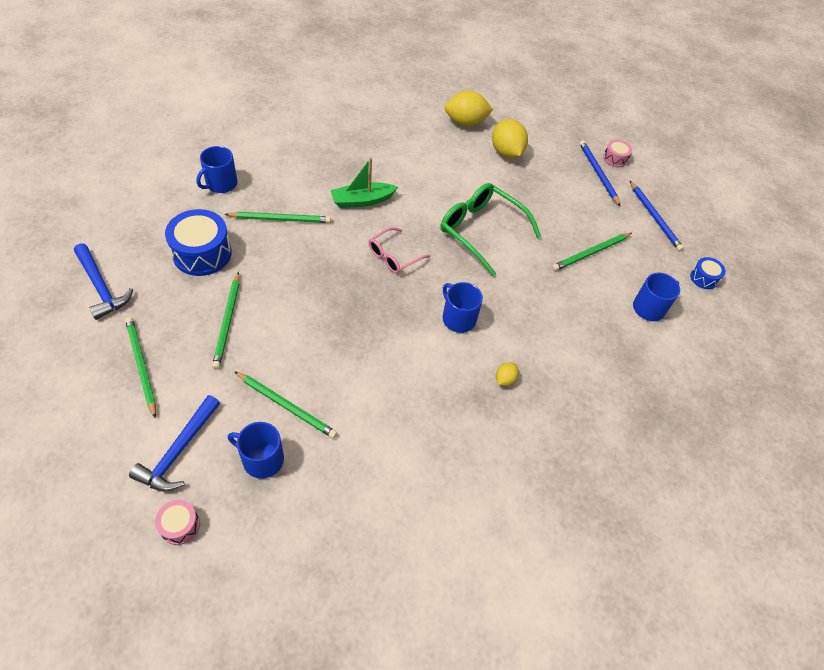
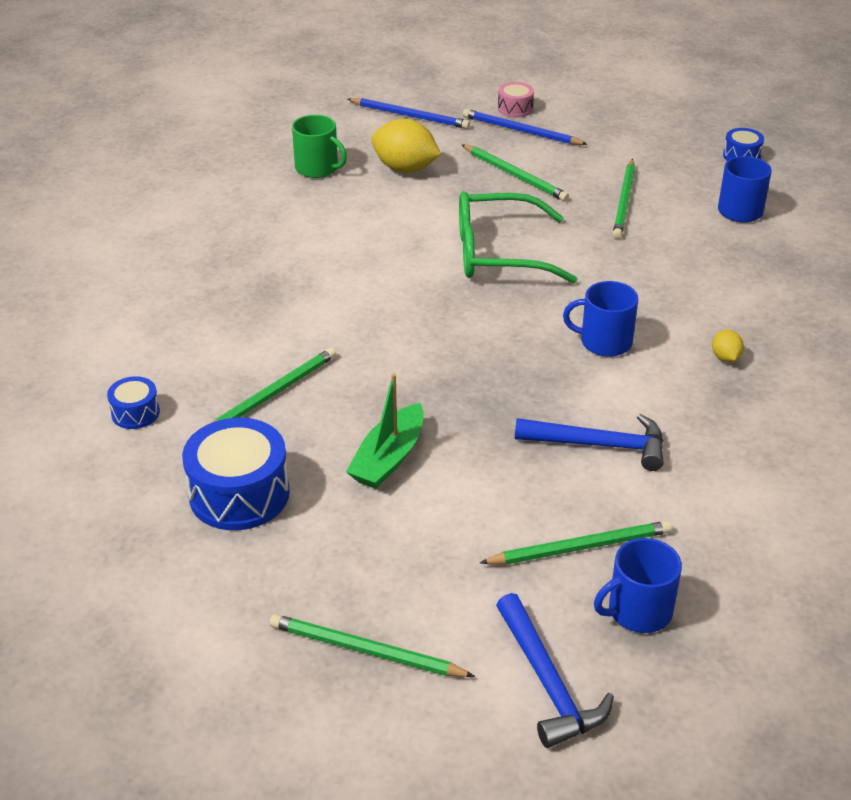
camera: 40 degrees left, 15 degrees down
(101, 287) = (173, 624): blue hammer -> blue hammer (599, 445)
(180, 526) = (665, 739): pink drum -> none
(221, 184) = (135, 413): blue mug -> blue drum
(227, 322) = (387, 530): green pencil -> green pencil (515, 175)
(362, 200) = (333, 312): green boat -> green boat (388, 458)
(393, 256) = (454, 337): pink glasses -> none
(465, 122) = (317, 168): yellow lemon -> green mug
(654, 218) = (628, 135): blue pencil -> blue pencil (410, 116)

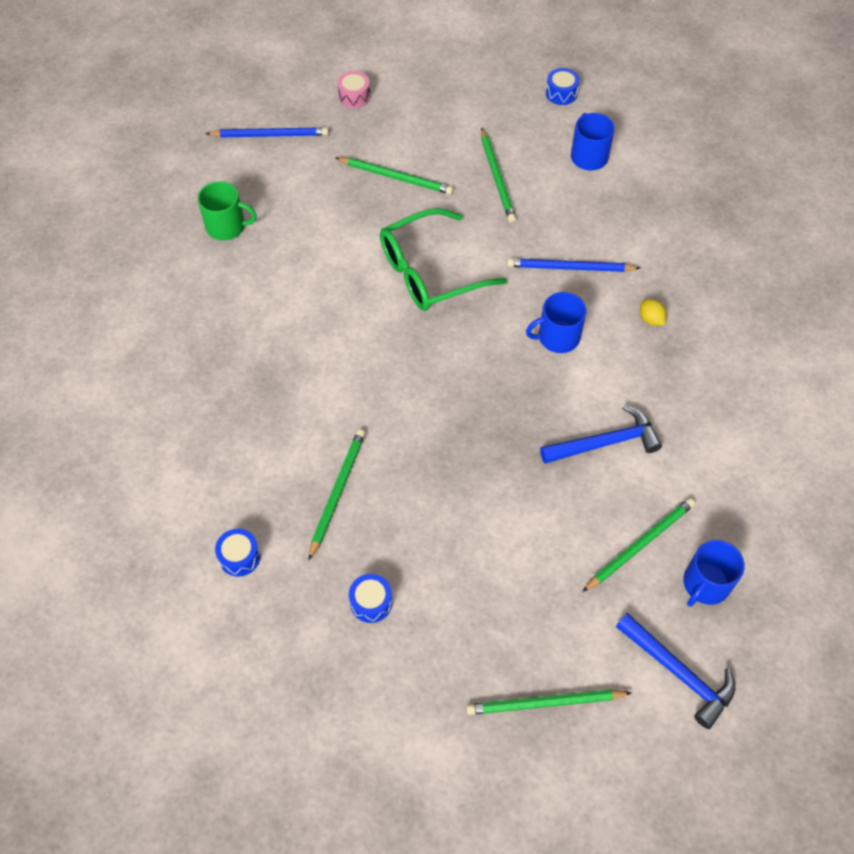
camera: 25 degrees left, 20 degrees up
(239, 494) = (371, 602): blue drum -> blue drum, size x0.51
(388, 458) = (462, 519): green boat -> none
(405, 169) = (302, 201): yellow lemon -> none
(521, 131) = (373, 122): blue pencil -> blue pencil (569, 268)

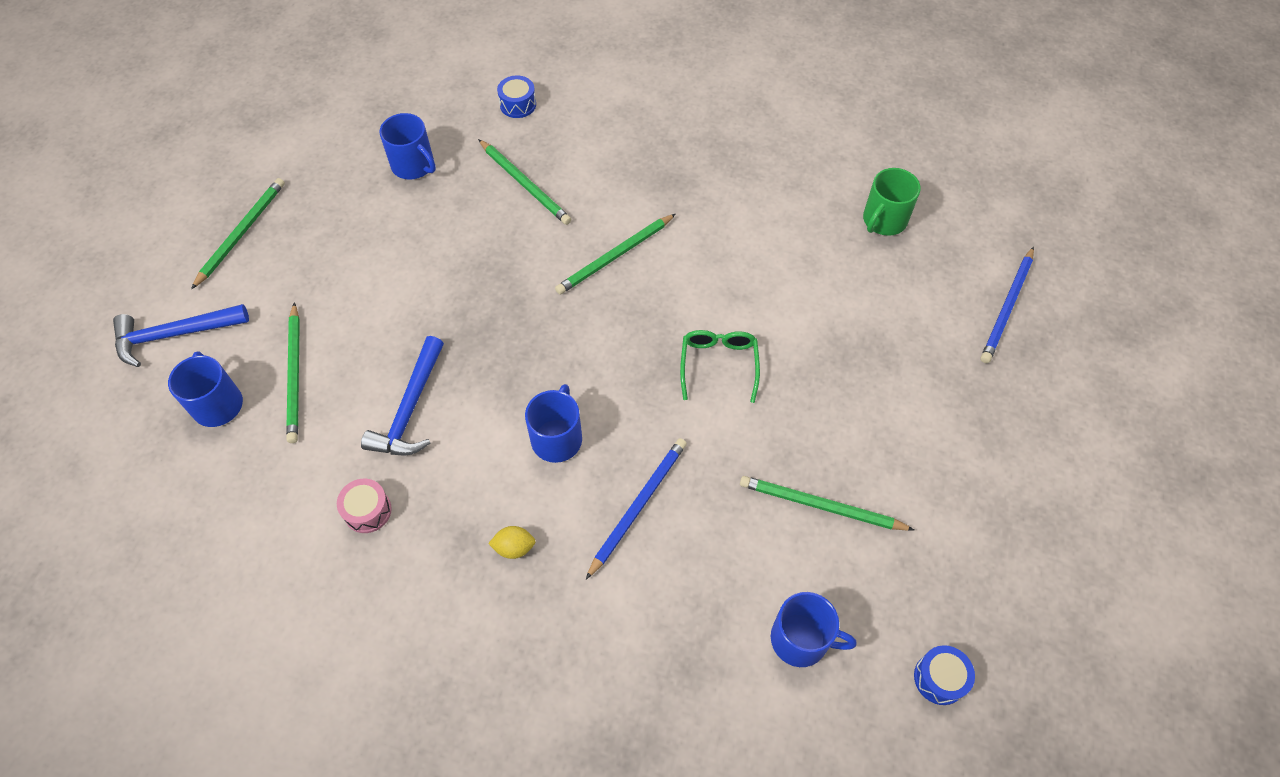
camera: 120 degrees right, 0 degrees up
(354, 96) = (1040, 418): pink drum -> pink drum (367, 511)
(371, 602) = (413, 165): blue drum -> blue mug
(396, 177) = (876, 399): green pencil -> green pencil (615, 256)
(429, 272) = (718, 364): green glasses -> green glasses, size x0.58

